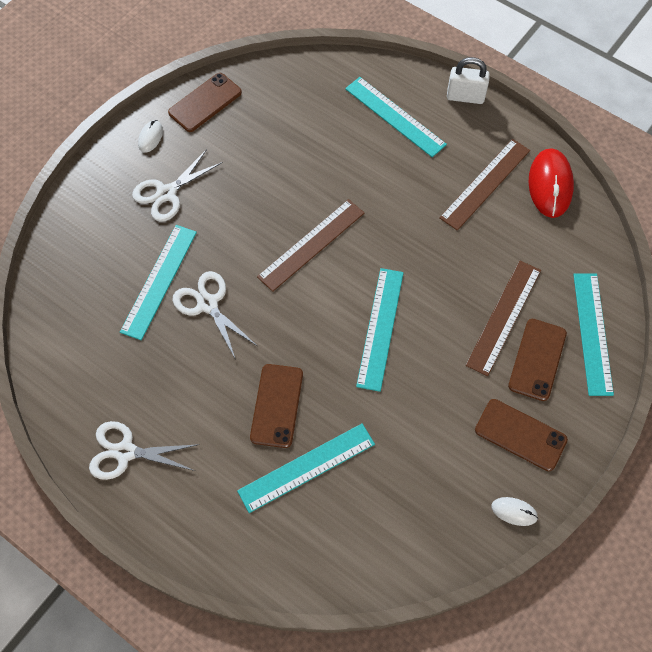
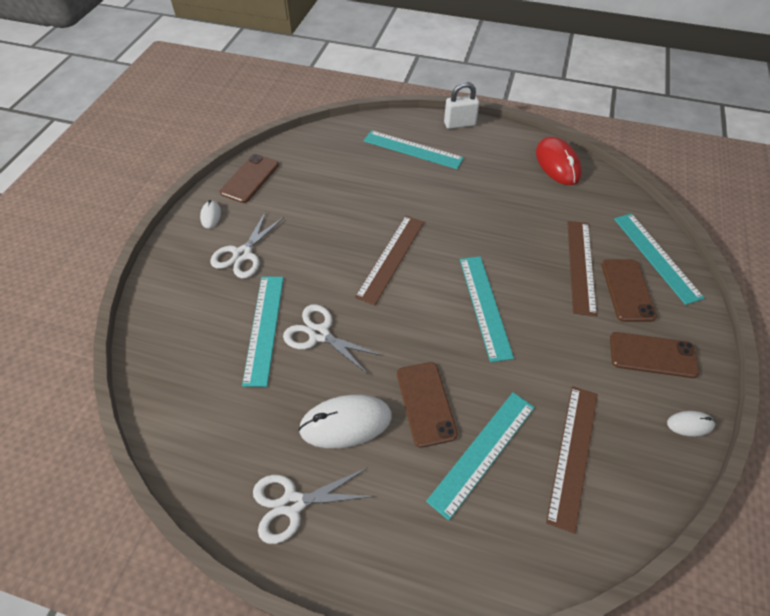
camera: 20 degrees left, 10 degrees down
(197, 398) = (346, 423): none -> white mouse
(485, 184) = (508, 176): brown ruler -> brown ruler (573, 454)

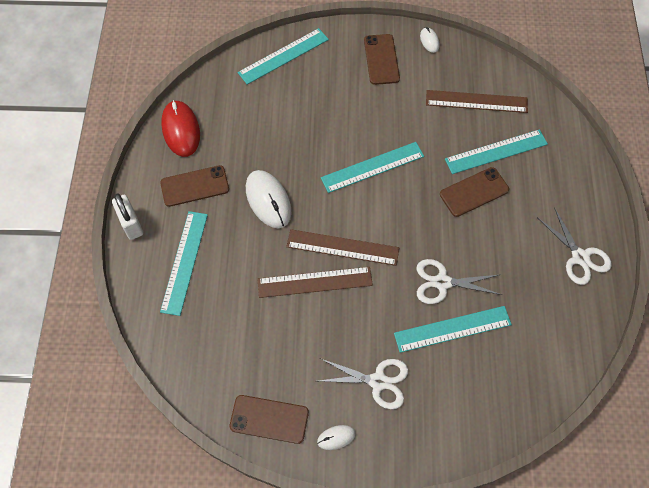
camera: 105 degrees left, 10 degrees up
(319, 334) = (442, 282): white scissors -> white scissors turned 75 degrees clockwise
(346, 423) = (510, 240): white mouse -> white mouse (268, 200)
(482, 452) = (496, 152): turquoise ruler -> turquoise ruler turned 45 degrees counterclockwise
(557, 164) = (181, 130): red mouse -> red mouse turned 75 degrees counterclockwise
(580, 266) = (308, 105): brown ruler -> brown ruler (315, 282)
(627, 290) = (325, 74): brown phone -> brown phone (195, 186)

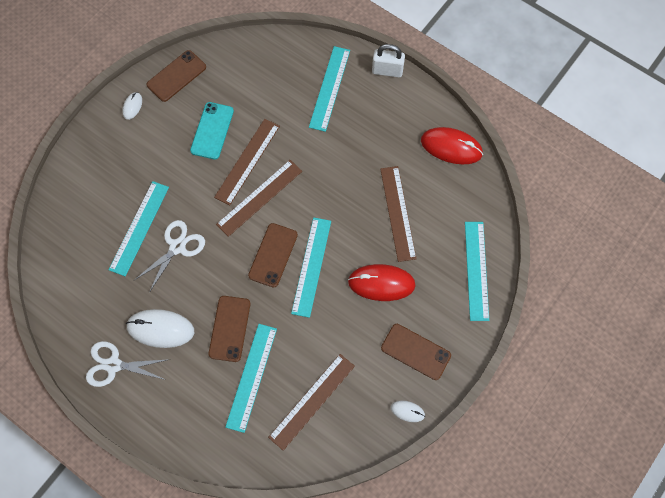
camera: 125 degrees right, 5 degrees up
(184, 262) = (329, 88): turquoise ruler -> turquoise ruler turned 60 degrees clockwise
(195, 186) = (390, 128): brown phone -> brown phone (273, 255)
(268, 200) = (339, 171): white mouse -> white mouse (160, 329)
(274, 134) = (397, 213): none -> brown ruler
(306, 337) = (212, 131): none -> turquoise phone
(346, 110) = (381, 283): none -> red mouse
(378, 381) = (145, 154): white scissors -> none

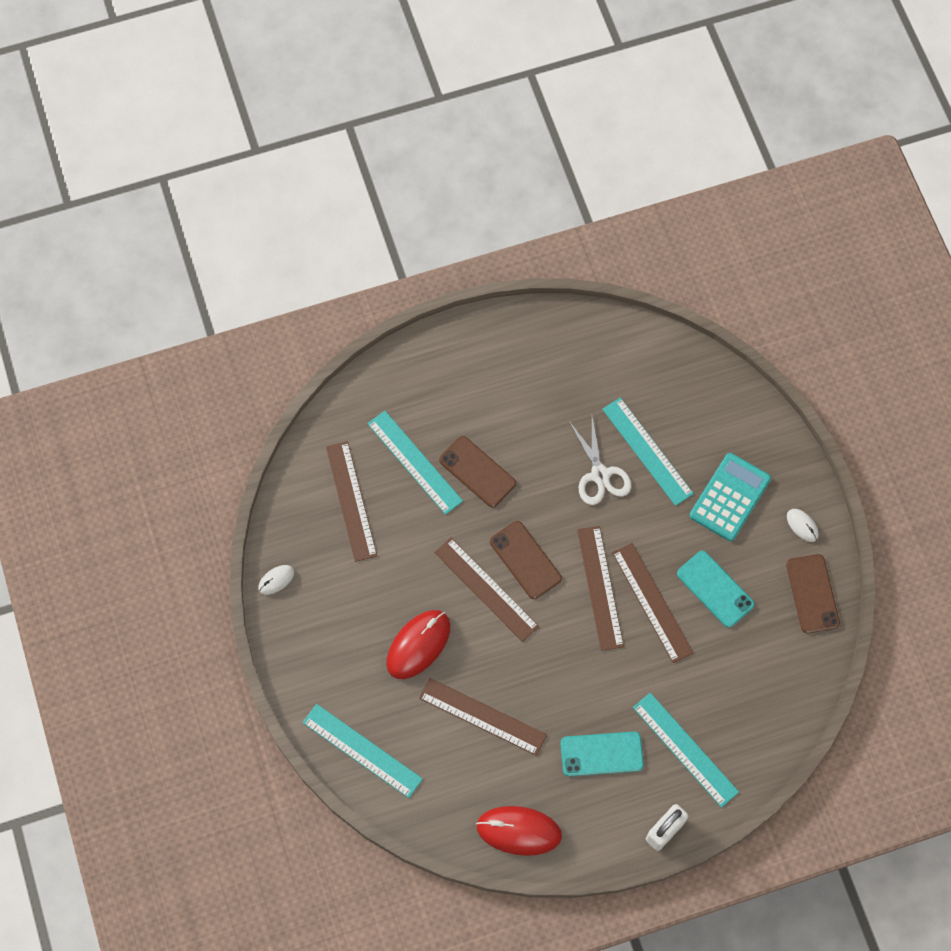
camera: 125 degrees right, 0 degrees up
(113, 365) = (516, 349): white scissors -> none
(140, 158) = (730, 497): none -> turquoise calculator
(160, 329) = (522, 410): white mouse -> none
(311, 266) = (486, 589): turquoise ruler -> brown ruler
(368, 131) = (601, 754): none -> turquoise phone
(415, 351) = (325, 628): brown phone -> none
(451, 147) = (519, 831): red mouse -> red mouse turned 45 degrees clockwise

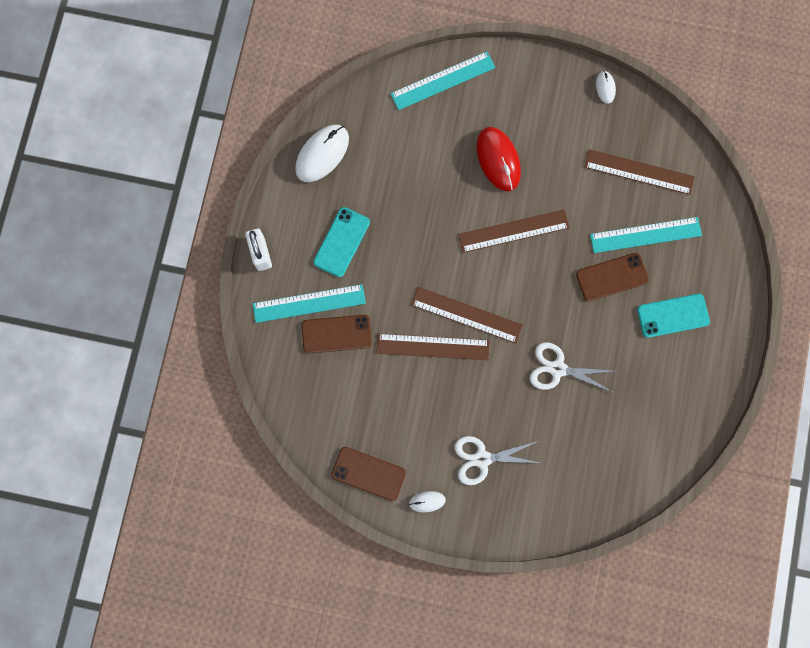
camera: 120 degrees right, 10 degrees up
(482, 716) = (419, 175): brown ruler -> none
(519, 831) = (322, 154): red mouse -> white mouse
(525, 560) = (520, 272): brown phone -> brown phone (336, 334)
(647, 451) = (557, 417): turquoise ruler -> none
(715, 589) = (415, 401): turquoise phone -> turquoise phone (673, 315)
(730, 497) = (482, 459): turquoise calculator -> white scissors

